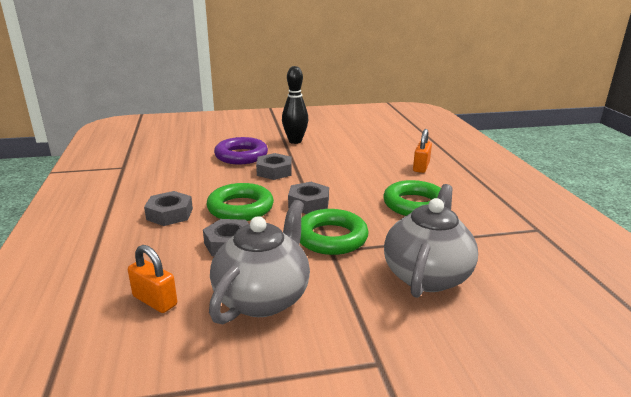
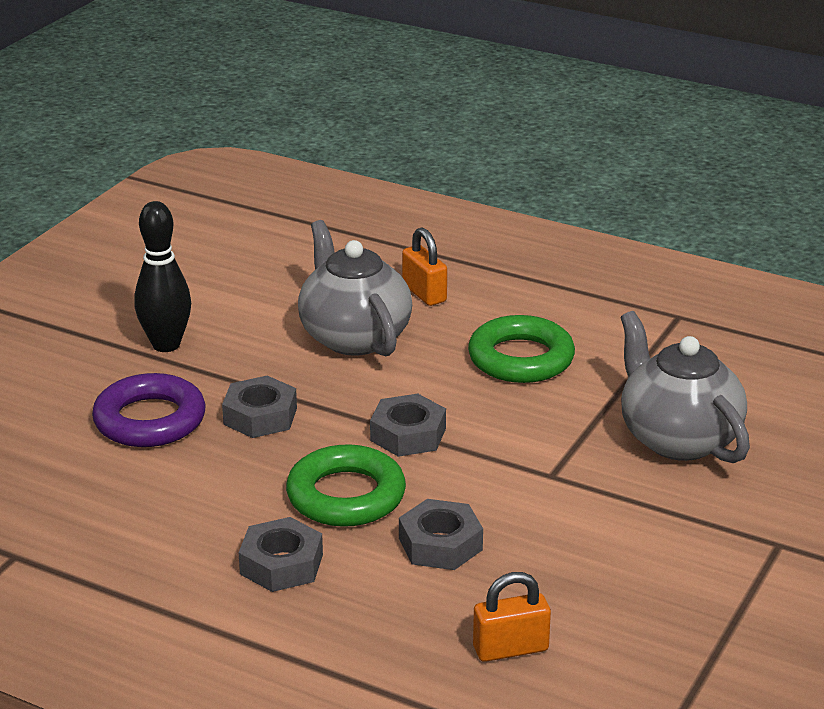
camera: 50 degrees left, 5 degrees up
(263, 298) = (595, 567): grey teapot -> grey teapot (354, 337)
(331, 238) = (522, 461): green ring -> none

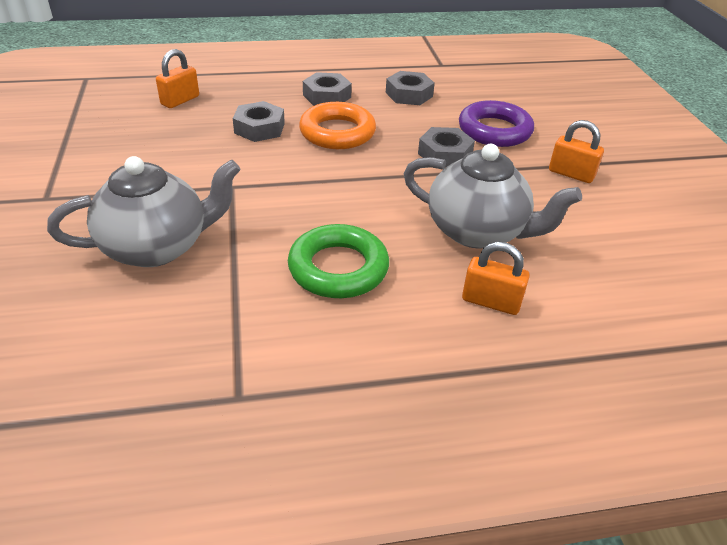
camera: 140 degrees right, 10 degrees up
(166, 345) = (571, 174): black bowling pin -> orange padlock
(346, 496) = (337, 132): green ring -> orange ring
(408, 434) = (347, 177): grey nut -> grey nut (409, 94)
(678, 439) = (157, 247): grey teapot -> grey teapot turned 45 degrees counterclockwise

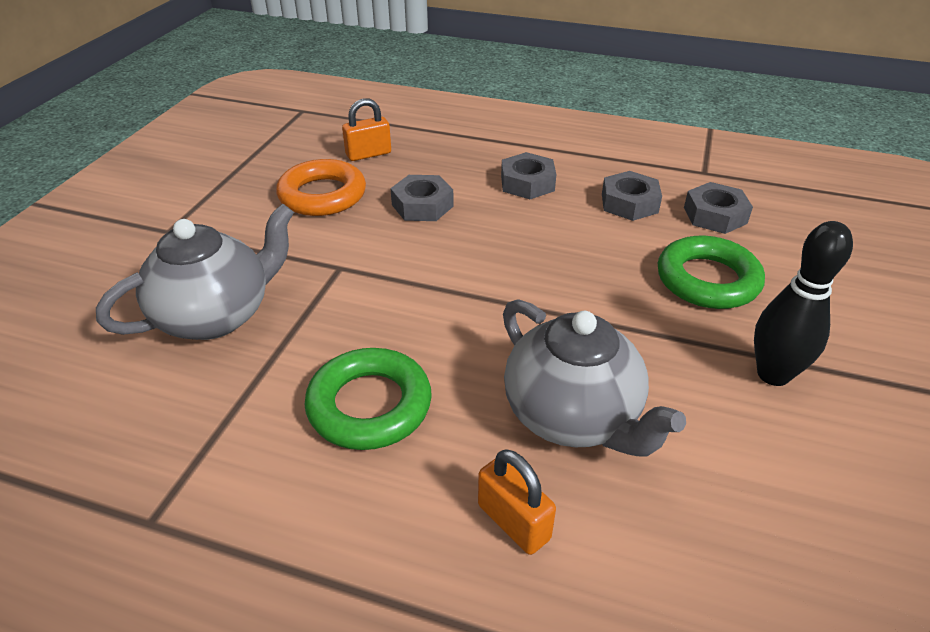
camera: 30 degrees right, 0 degrees up
(157, 247) = (216, 315): grey teapot -> grey teapot turned 45 degrees counterclockwise
(337, 132) = (503, 232): orange ring -> orange ring (322, 195)
(445, 154) = (613, 295): grey nut -> grey nut (715, 215)
(494, 130) = (707, 280): purple ring -> green ring
(571, 174) = (773, 374): orange padlock -> black bowling pin

